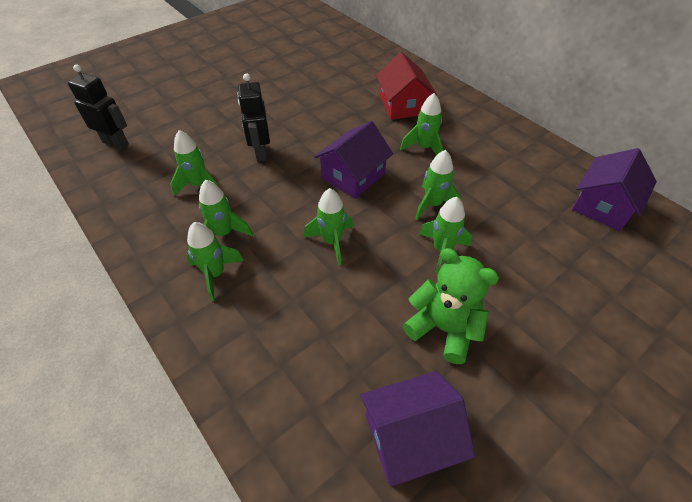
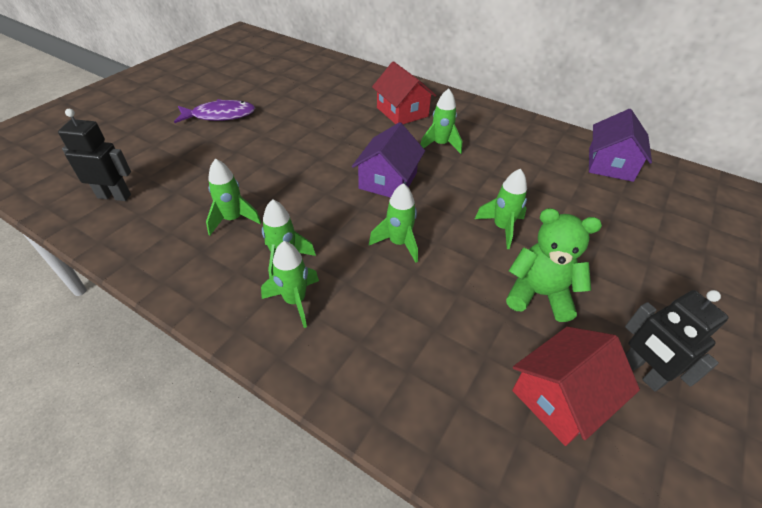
camera: 20 degrees left, 5 degrees down
(232, 81) = (220, 115): none -> purple fish
(260, 153) = (284, 176): black robot -> black robot (641, 372)
(410, 436) = (561, 397): purple house -> red house
(433, 204) = (473, 191): green rocket -> none

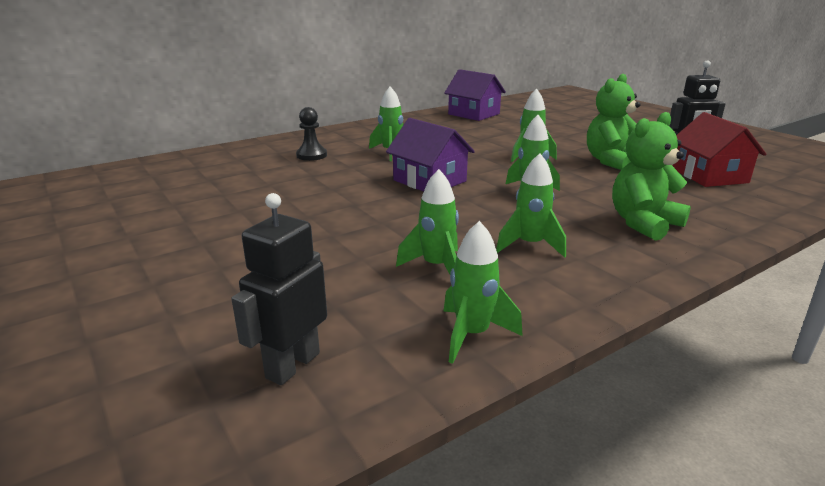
camera: 65 degrees left, 20 degrees down
(220, 115) = (161, 252): purple fish -> none
(295, 301) = (596, 248): green rocket -> green rocket (472, 335)
(364, 332) = (643, 223): none -> green teddy bear
(402, 112) = (311, 155): red house -> black pawn

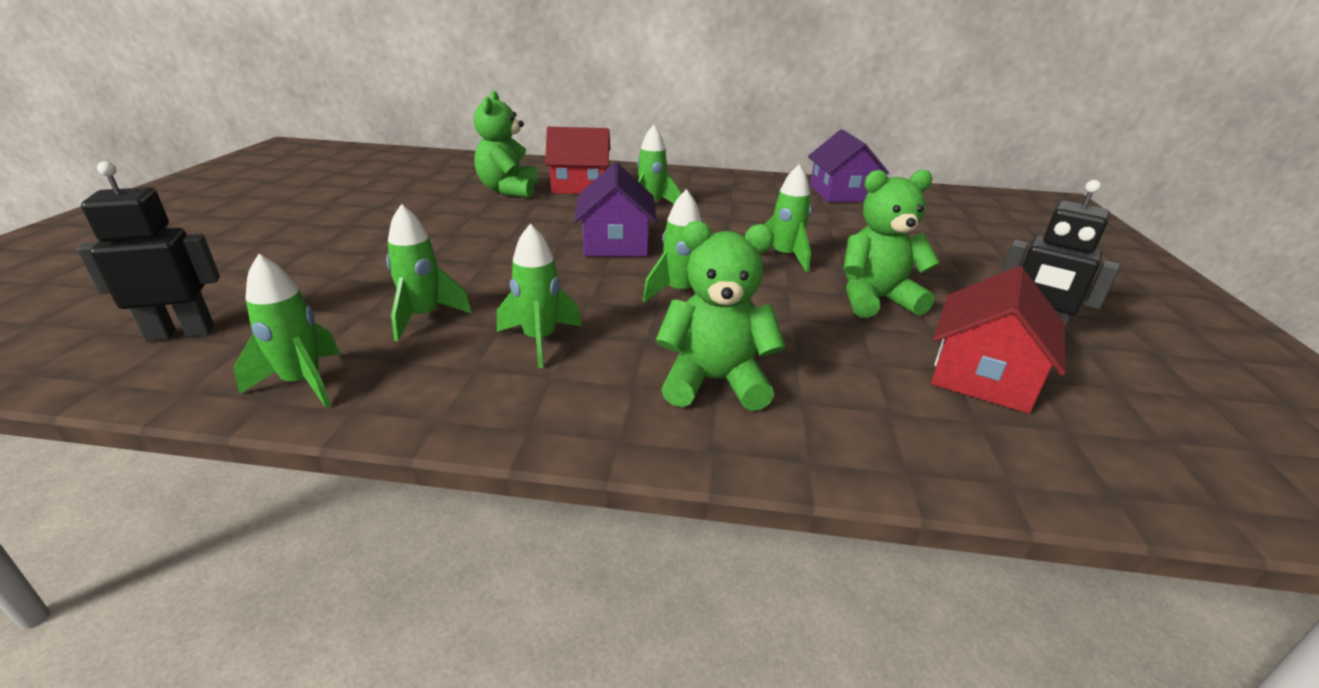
camera: 40 degrees right, 5 degrees up
(265, 174) = (508, 190): none -> green teddy bear
(311, 155) = (580, 186): black pawn -> red house

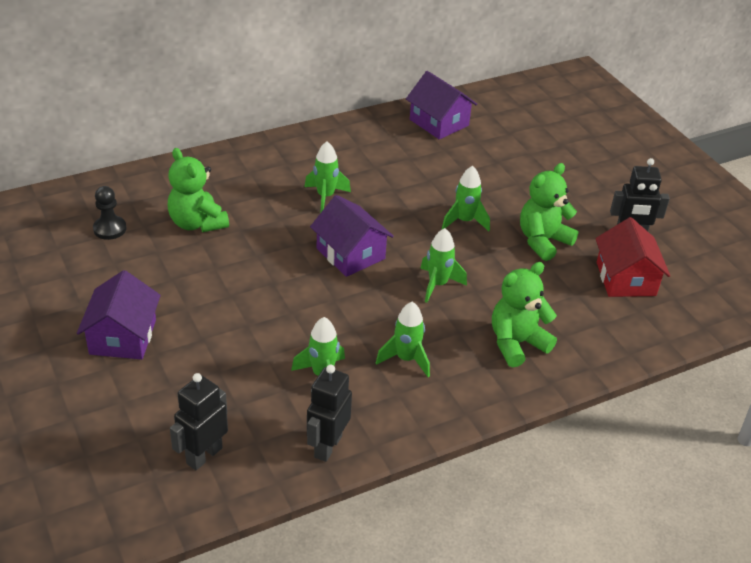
camera: 35 degrees left, 10 degrees up
(303, 383) = (327, 446): green rocket -> black robot
(314, 229) = (123, 336): none -> purple house
(436, 176) = (110, 229): none -> black pawn
(580, 186) = (244, 193): red house -> none

